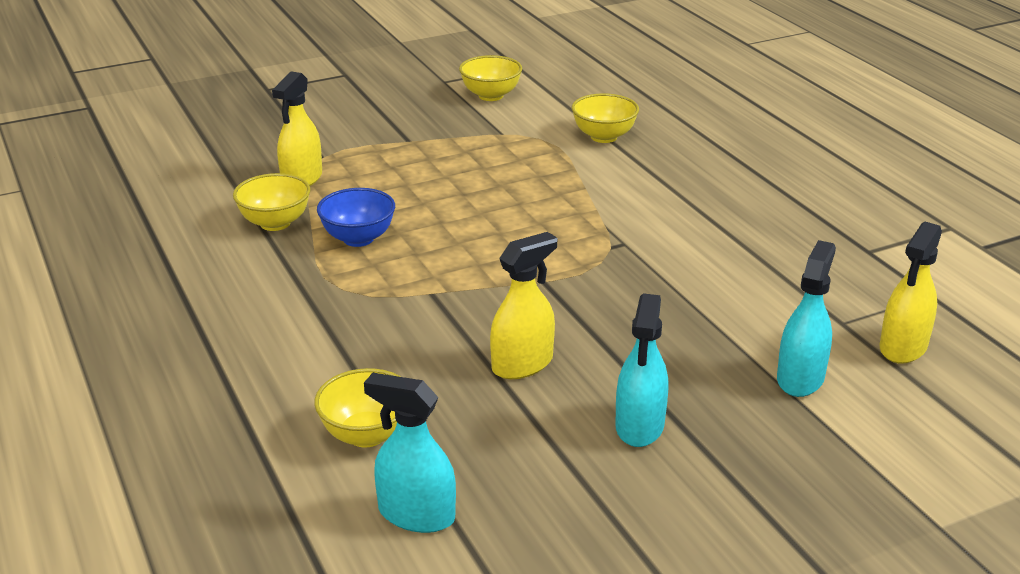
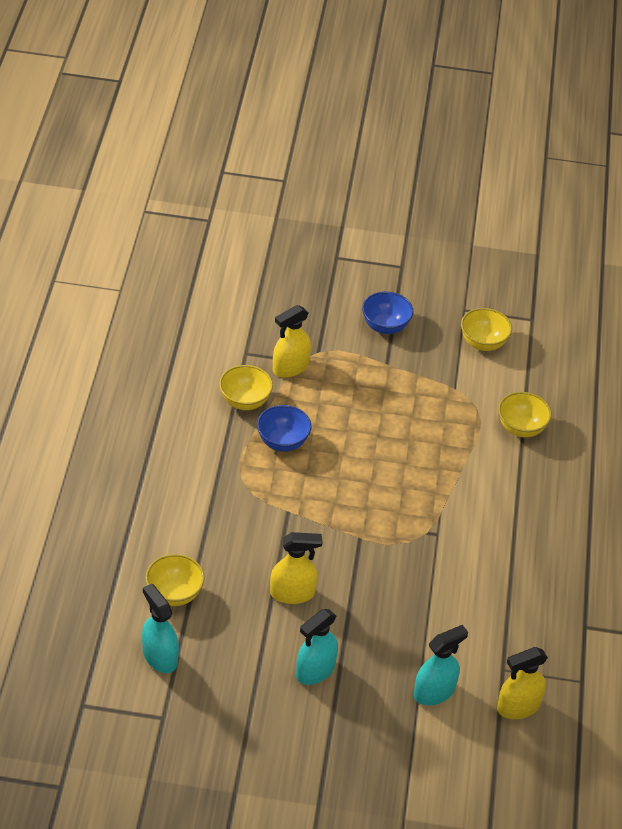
camera: 30 degrees right, 15 degrees up
(375, 117) = (385, 326): none -> blue bowl

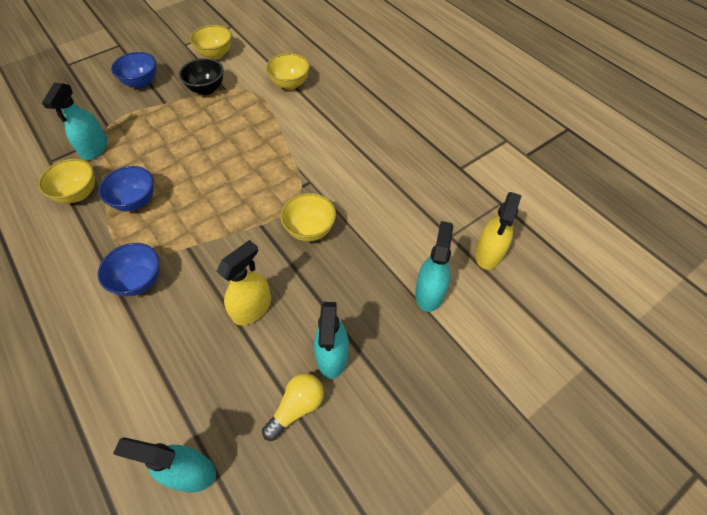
camera: 40 degrees left, 10 degrees up
(174, 594) = (151, 396): yellow bowl -> yellow bowl (310, 230)
(232, 509) = (139, 281): none -> blue bowl
(259, 679) = (297, 407): none -> yellow light bulb
(290, 367) = (94, 148): yellow spray bottle -> turquoise spray bottle
(437, 376) = (206, 89): none -> black bowl

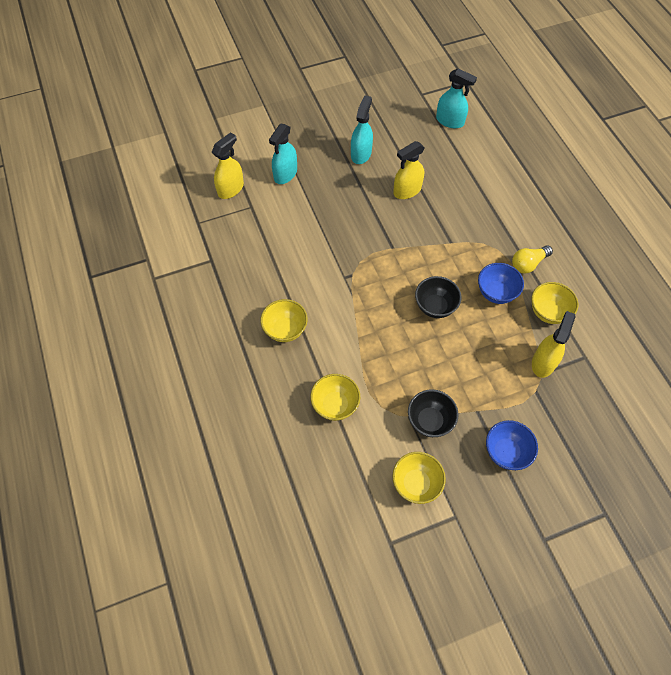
camera: 165 degrees left, 5 degrees up
(94, 148) = (543, 362): turquoise spray bottle -> yellow spray bottle
(139, 281) = (486, 225): blue bowl -> none
(205, 174) = (435, 306): none -> black bowl
(297, 407) = (388, 135): yellow light bulb -> yellow light bulb (528, 264)
(310, 230) = (354, 235): yellow bowl -> yellow bowl (285, 330)

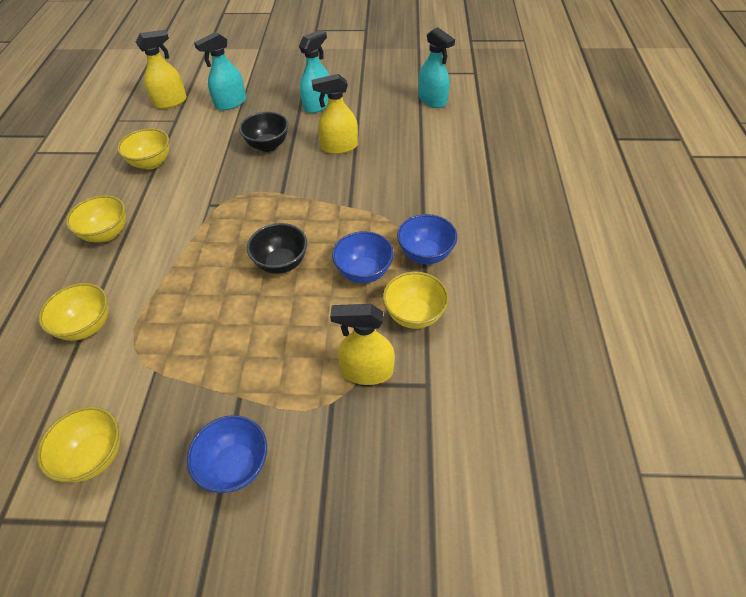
camera: 25 degrees right, 10 degrees down
(266, 255) = (151, 163): none -> yellow bowl
(430, 421) = (173, 386): black bowl -> black bowl (268, 145)
(528, 264) = (425, 254): yellow light bulb -> blue bowl
(543, 362) = (366, 371): yellow spray bottle -> yellow spray bottle turned 135 degrees counterclockwise

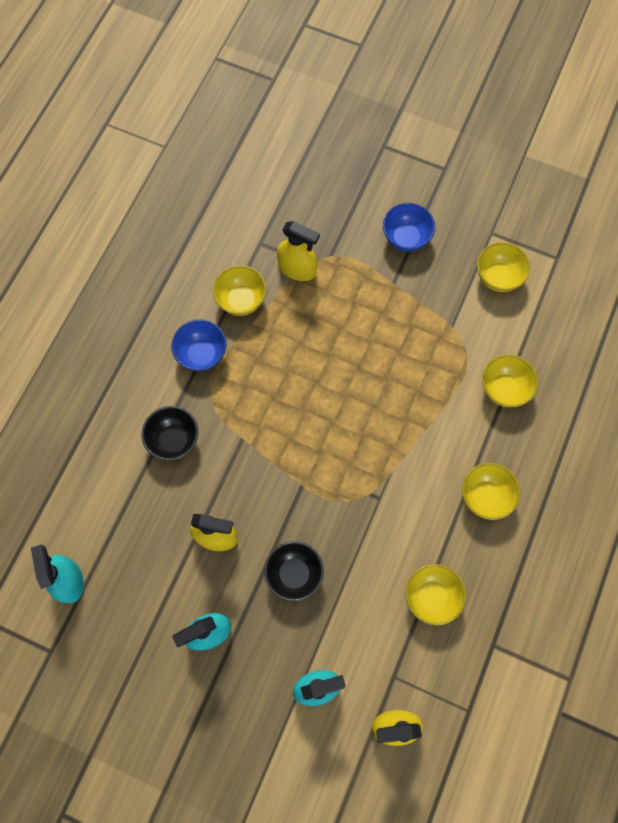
camera: 160 degrees left, 20 degrees up
(281, 263) = (329, 393): black bowl -> black bowl (174, 440)
(363, 272) = (262, 356): blue bowl -> none

